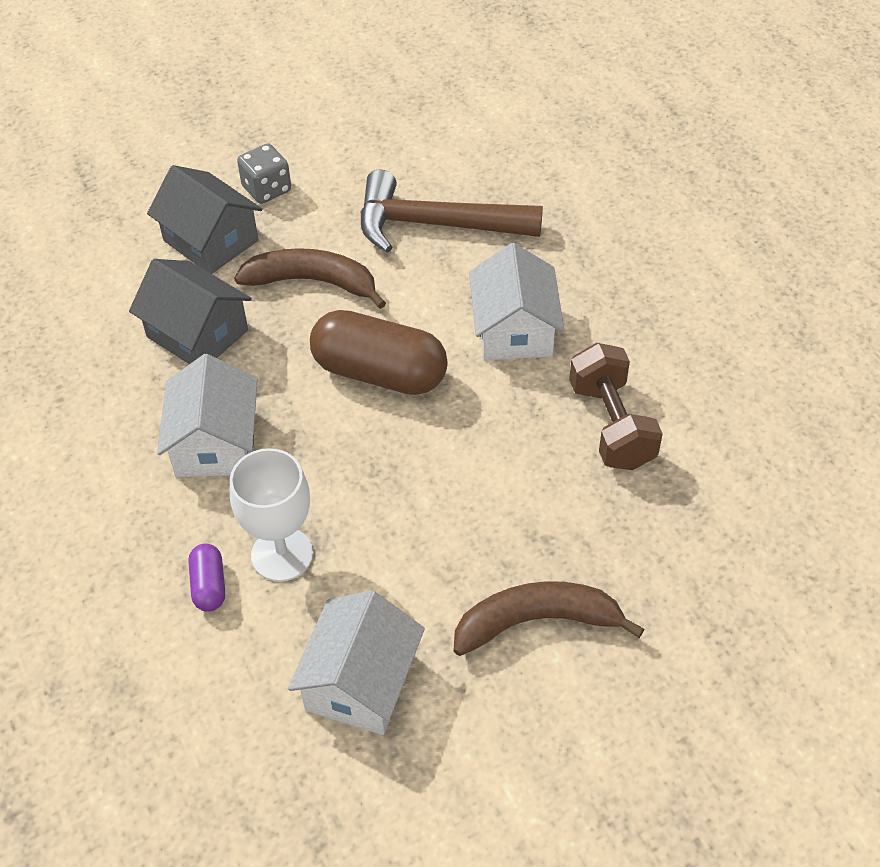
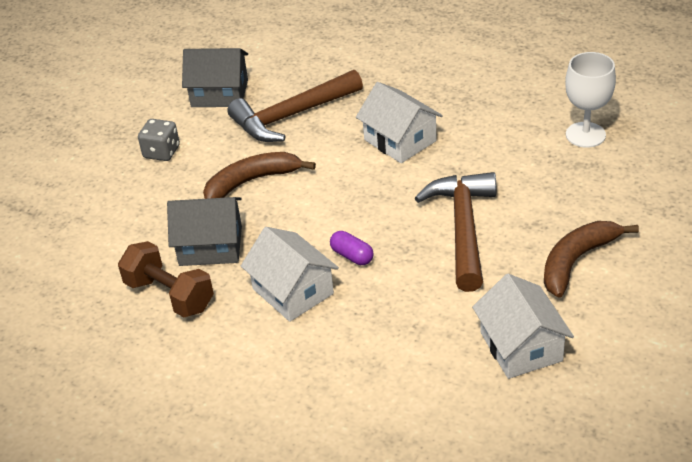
camera: 35 degrees left, 10 degrees down
(209, 585) = (378, 359): purple capsule -> purple capsule (352, 256)
(210, 241) = (158, 196): grey house -> grey house (219, 93)
(282, 554) = (402, 318): white goblet -> white goblet (585, 135)
(379, 372) = (348, 202): brown capsule -> none
(461, 489) = (463, 228): none -> brown hammer
(611, 425) = (506, 154): brown dumbbell -> brown dumbbell (169, 295)

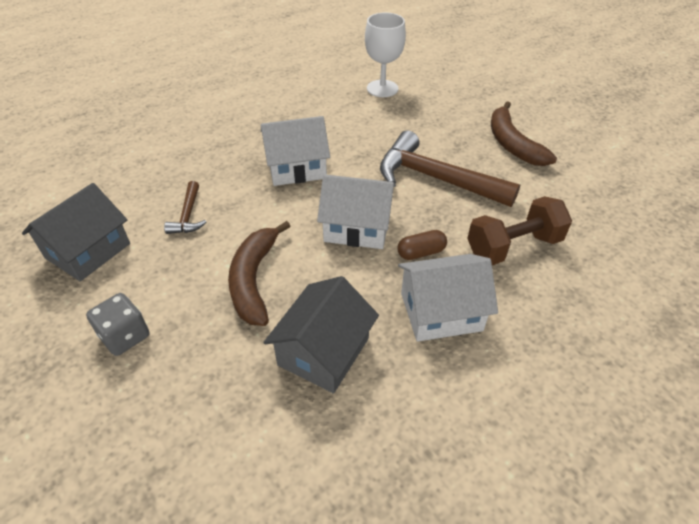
camera: 65 degrees left, 5 degrees up
(169, 295) = (376, 422): brown dumbbell -> brown dumbbell (513, 246)
(291, 116) = (188, 215): brown hammer -> brown hammer, size x0.47
(352, 256) = (421, 252): purple capsule -> brown capsule
(521, 346) = (589, 204): white house -> white house (357, 227)

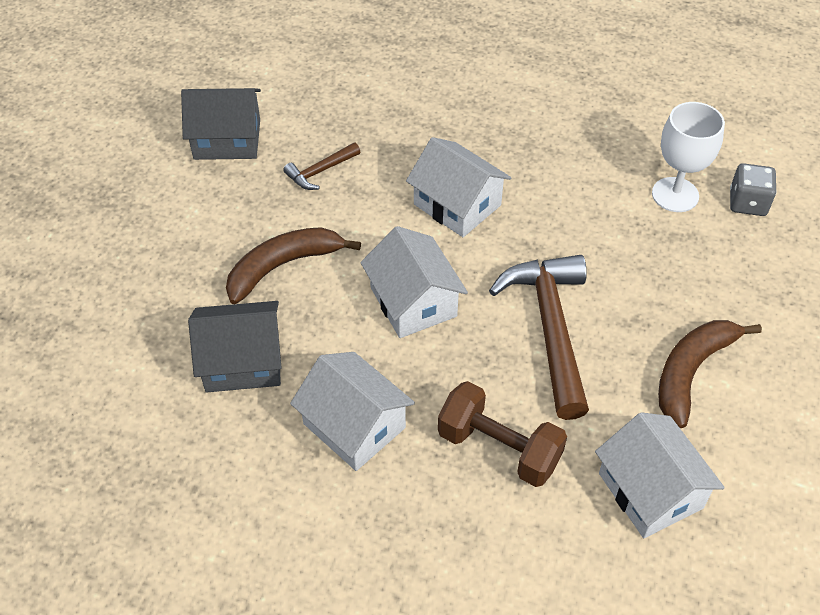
camera: 55 degrees right, 5 degrees up
(125, 336) = (164, 225): grey dice -> grey dice (747, 203)
(421, 252) = (421, 372): brown capsule -> none
(586, 199) = (650, 490): none -> white house

